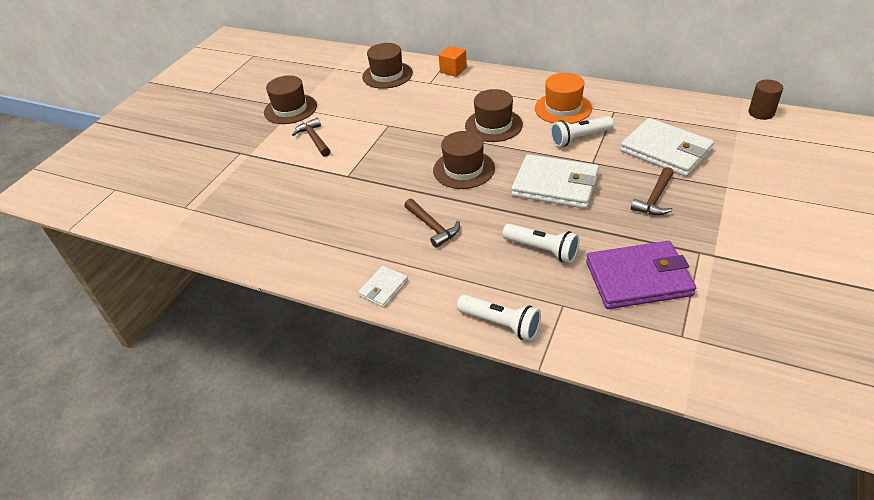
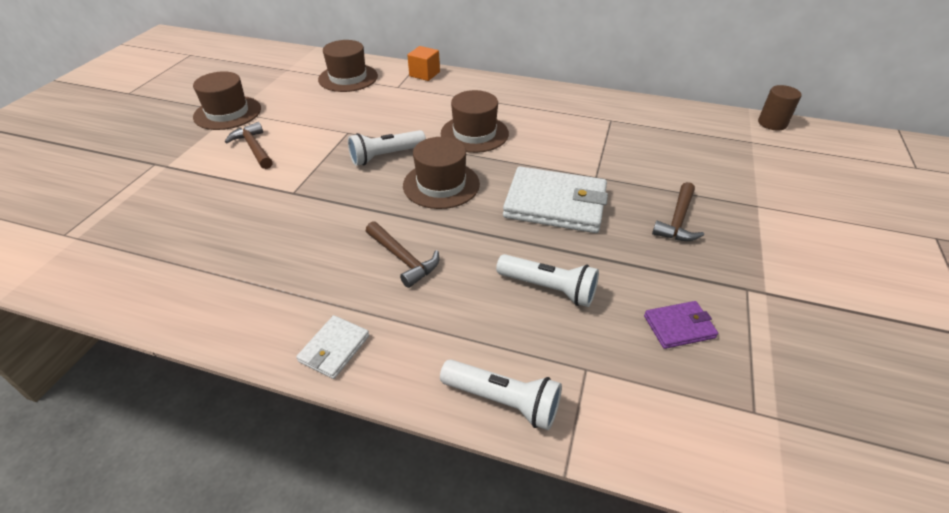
camera: 10 degrees left, 0 degrees up
(563, 108) = (553, 116): orange hat -> none
(579, 138) = (576, 149): white flashlight -> white flashlight (386, 156)
(638, 278) = (679, 326): purple wallet -> purple wallet, size x0.49
(666, 151) = (678, 164): white wallet -> none

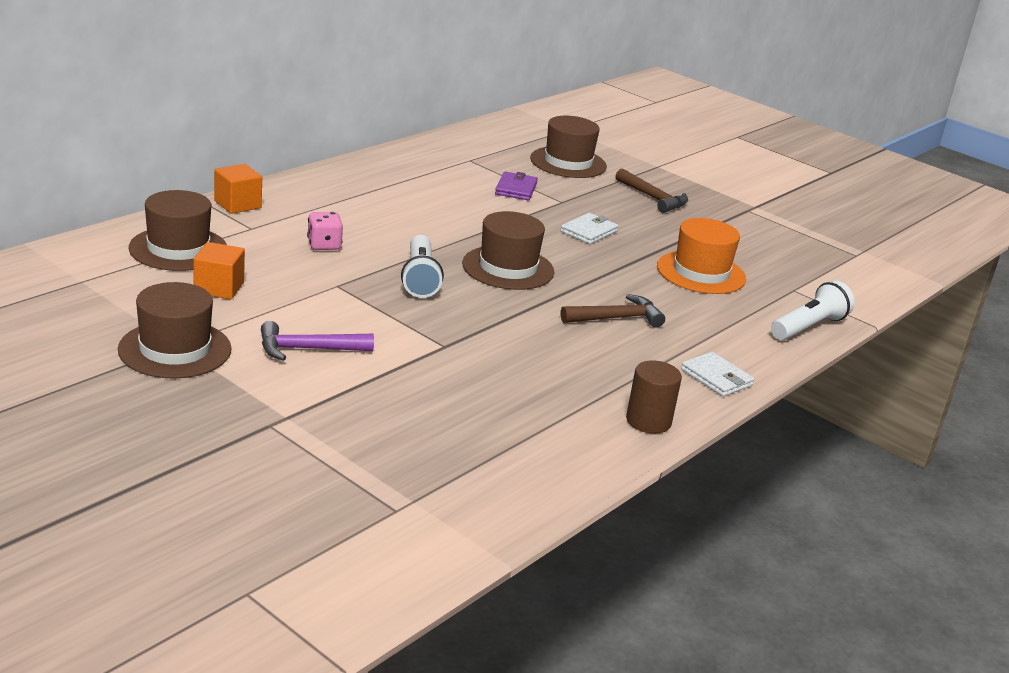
camera: 70 degrees left, 15 degrees down
(254, 148) = (308, 349): brown hammer -> purple hammer
(310, 101) = (219, 288): none -> orange cube
(399, 112) = (324, 245): none -> pink dice
(474, 133) = (423, 223): brown hat -> brown hat (568, 162)
(548, 288) = (701, 273): white flashlight -> orange hat
(555, 204) = (589, 231): white wallet -> white wallet, size x0.49
(679, 326) = (771, 245): purple wallet -> purple wallet (516, 189)
(772, 123) = (548, 110): brown cylinder -> brown cylinder (648, 421)

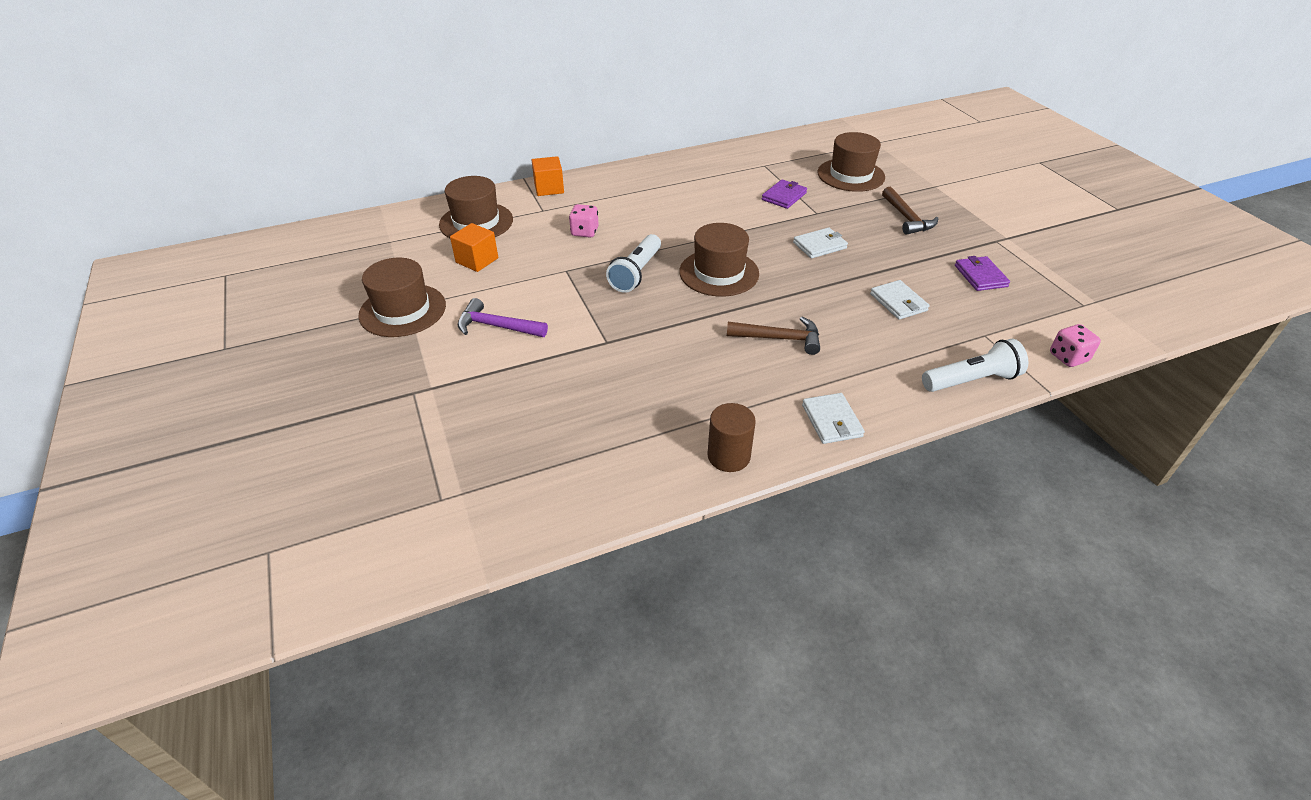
camera: 30 degrees right, 15 degrees up
(701, 273) = (898, 302): orange hat -> white wallet
(756, 242) = (980, 276): none -> purple wallet
(872, 298) = (1068, 357): none -> pink dice

